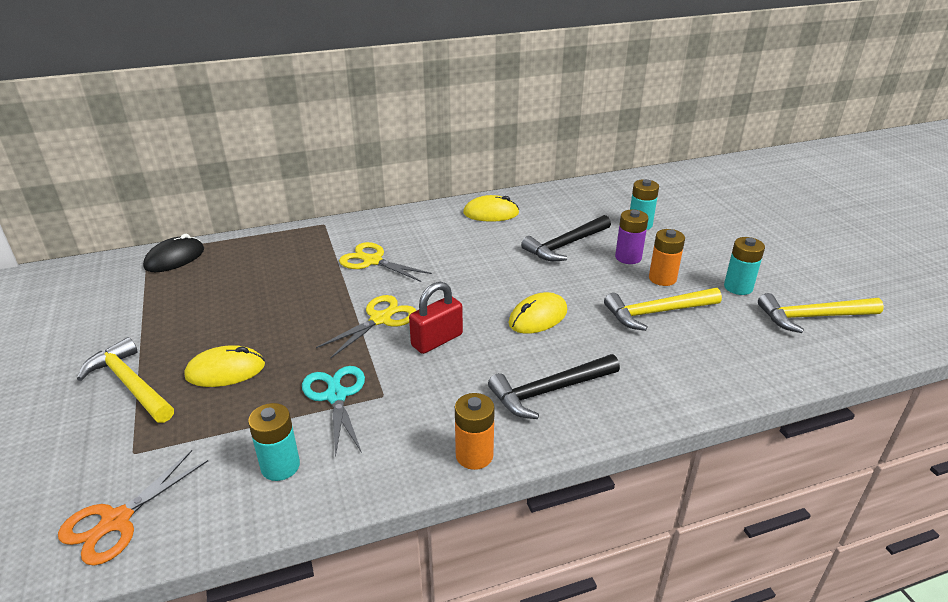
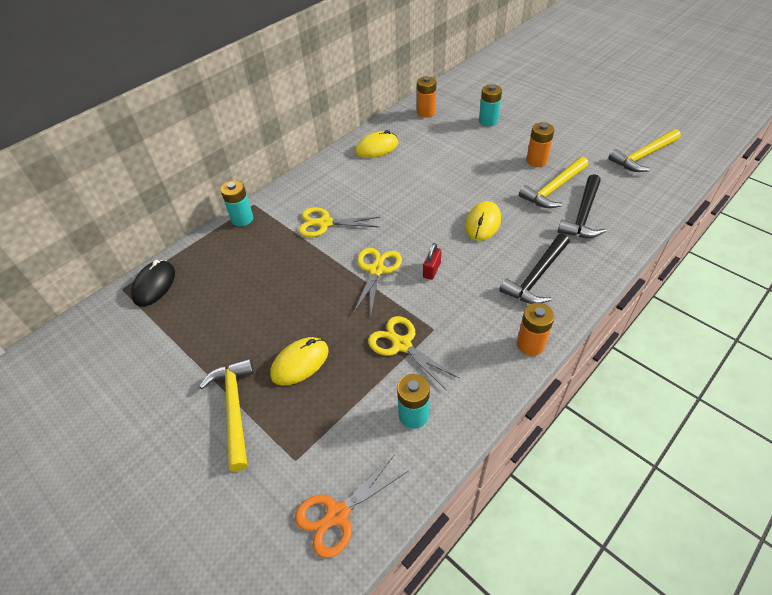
camera: 25 degrees left, 15 degrees up
(116, 521) = (337, 514): orange scissors -> orange scissors turned 45 degrees clockwise
(130, 384) = (234, 409): yellow hammer -> yellow hammer turned 60 degrees clockwise
(336, 396) = (401, 344): turquoise scissors -> yellow scissors
(437, 340) = (432, 270): red padlock -> red padlock, size x0.64
(565, 245) = (453, 157): black hammer -> black hammer (583, 215)
(575, 197) = (426, 112): none -> orange battery
(628, 257) = (502, 151): purple battery -> none
(738, 287) = (586, 150): turquoise battery -> turquoise battery (242, 219)

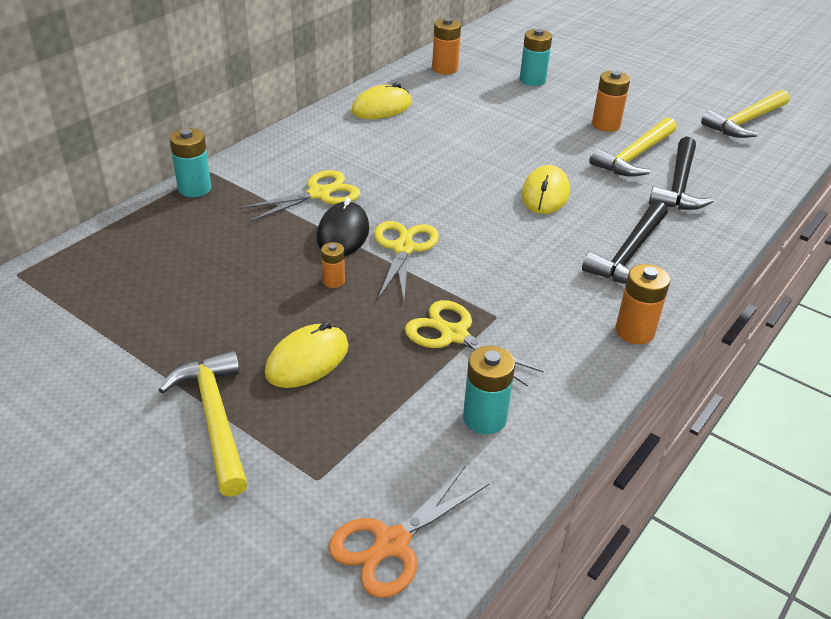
camera: 10 degrees left, 10 degrees down
(154, 285) = (68, 268): black mouse -> black mouse (343, 233)
(324, 223) = (319, 194): yellow scissors -> yellow scissors turned 150 degrees clockwise
(325, 297) = (333, 281): none -> orange battery
(432, 270) = (482, 248): red padlock -> none

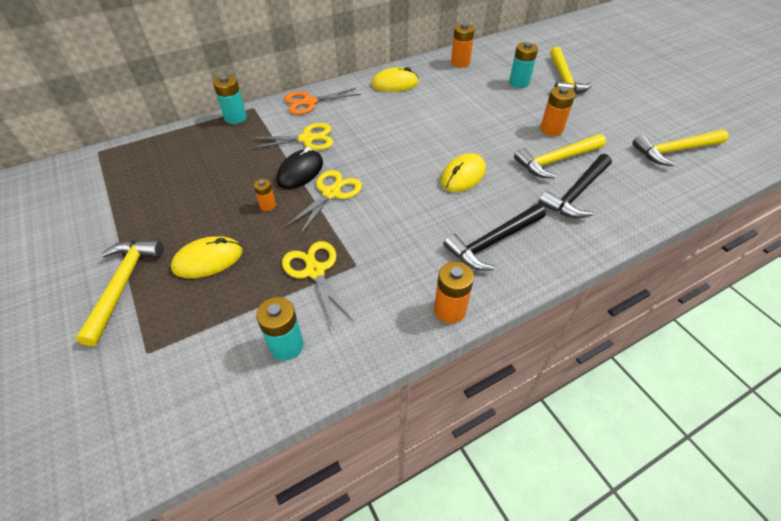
camera: 25 degrees right, 10 degrees up
(392, 544) = (152, 423): orange scissors -> orange scissors (309, 102)
(580, 67) = (564, 79): none -> yellow hammer

